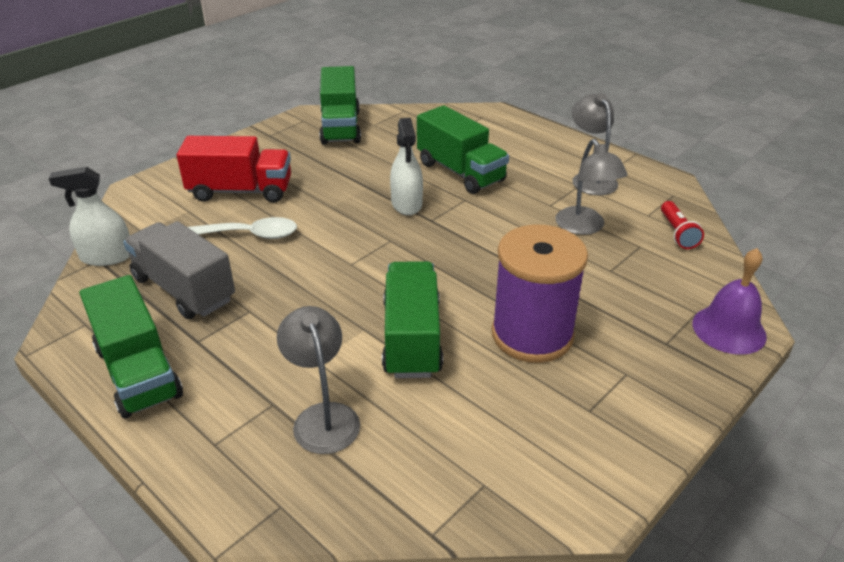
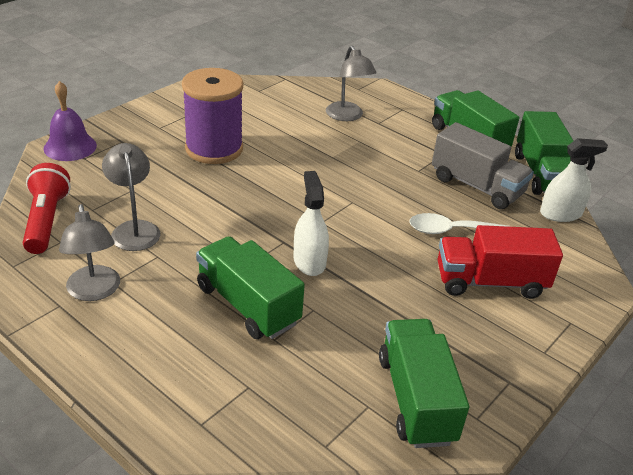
camera: 175 degrees right, 0 degrees up
(412, 338) = (298, 150): green truck -> green truck (541, 174)
(677, 233) = (46, 220): red flashlight -> red flashlight, size x1.59

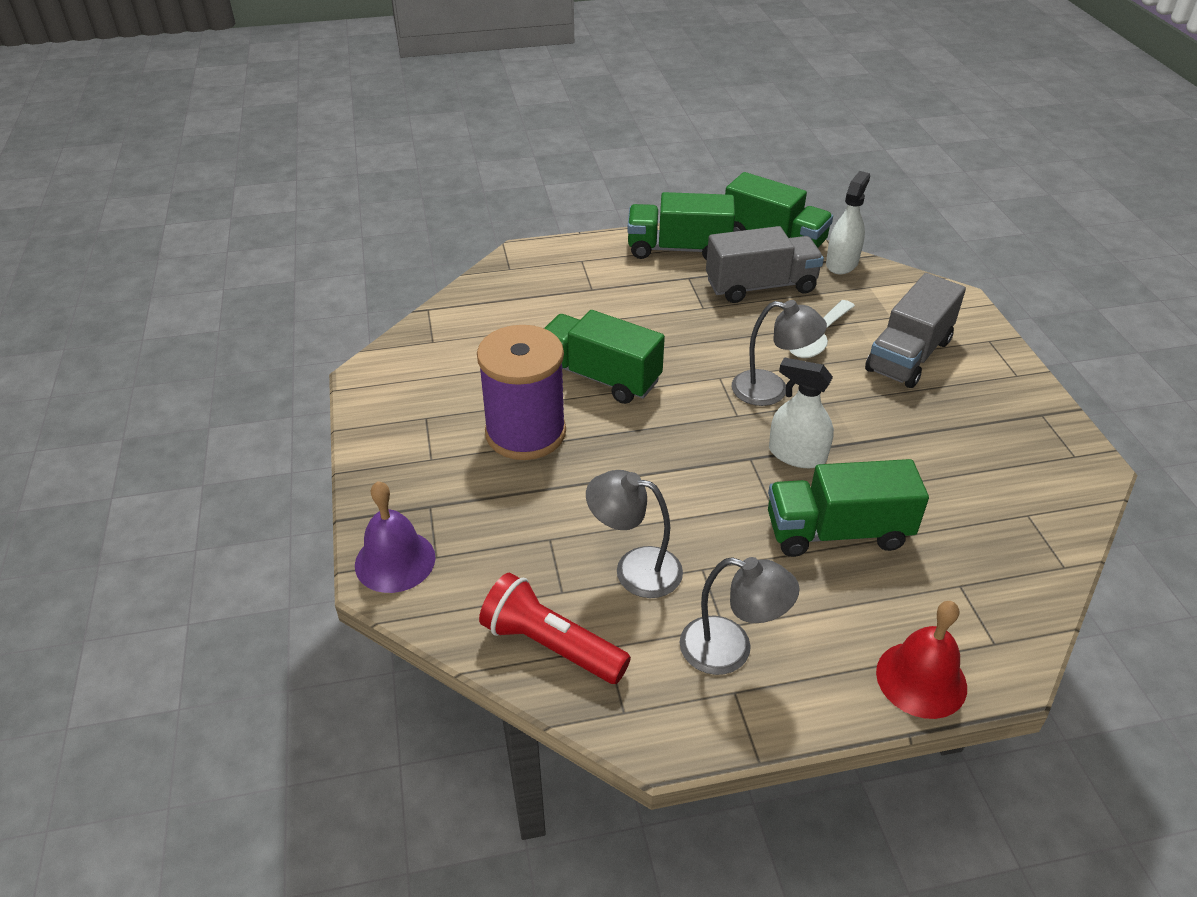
camera: 50 degrees left, 5 degrees up
(133, 392) = (921, 679): none -> red bell
(347, 116) = (558, 303): grey lamp -> grey lamp (771, 390)
(416, 399) = (1034, 480): green truck -> green truck (599, 377)
(490, 282) = (908, 355): red truck -> grey truck

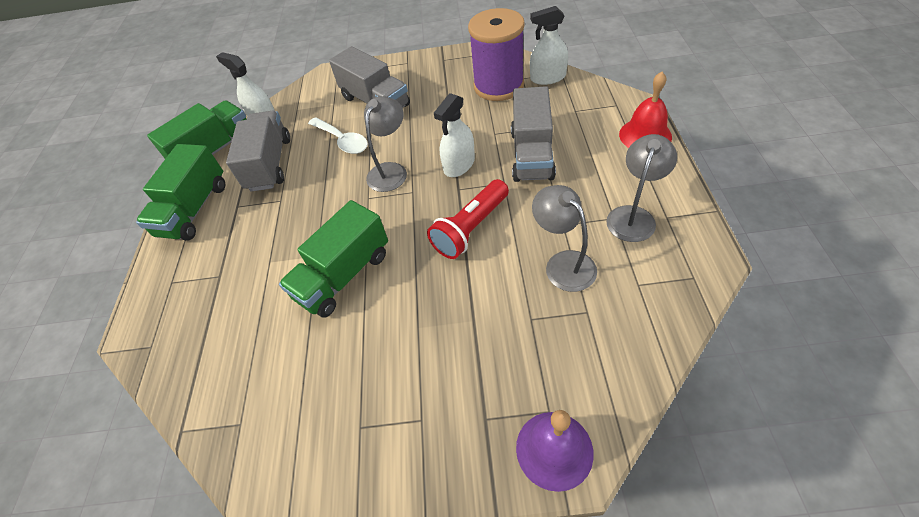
camera: 75 degrees left, 10 degrees up
(525, 433) = (402, 335): purple spool -> purple spool (498, 86)
(550, 645) = (641, 321): red flashlight -> red flashlight (471, 228)
(635, 568) = (563, 263): grey lamp -> grey lamp turned 120 degrees clockwise
(837, 532) = (531, 154): green truck -> grey truck
(1040, 548) = (548, 78): none -> white spray bottle

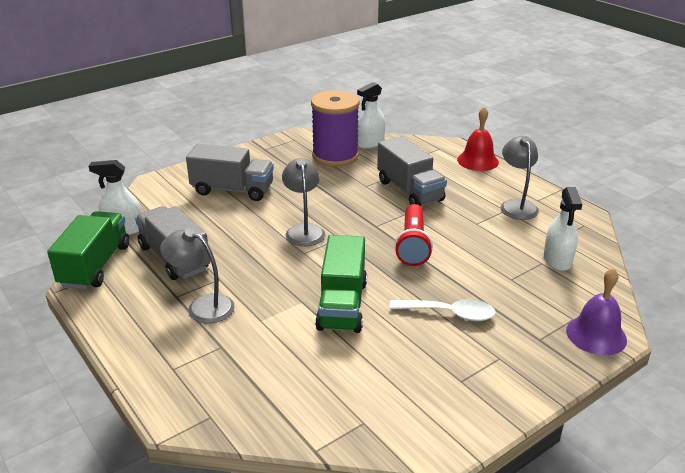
camera: 40 degrees left, 20 degrees down
(194, 210) = (129, 313): green truck -> none
(342, 141) = (232, 223): white spoon -> white spoon (449, 314)
(459, 165) = (359, 211): white spray bottle -> white spray bottle (557, 259)
(563, 263) = (499, 243): grey lamp -> grey lamp (202, 306)

